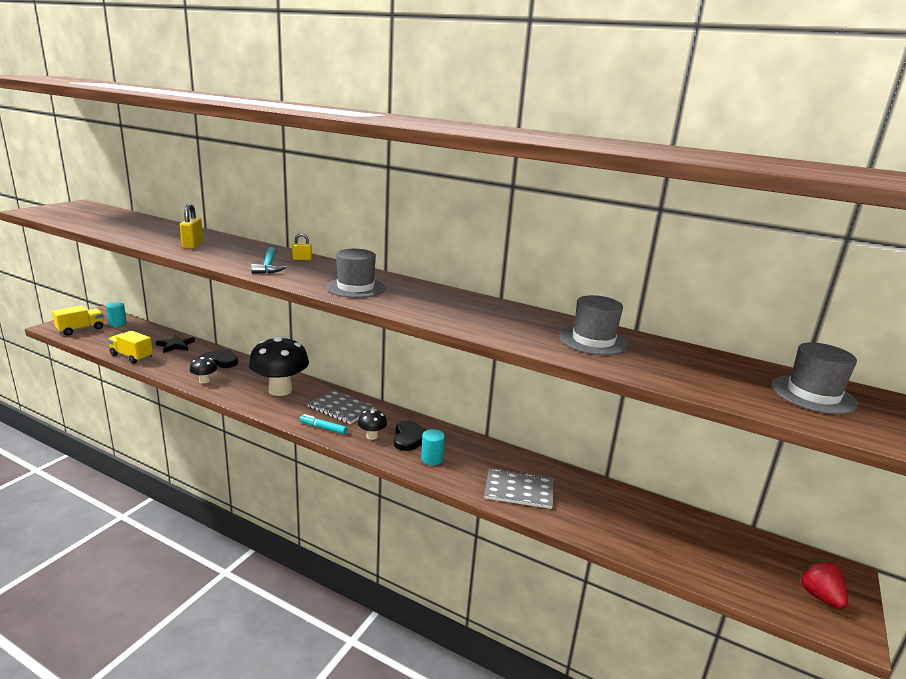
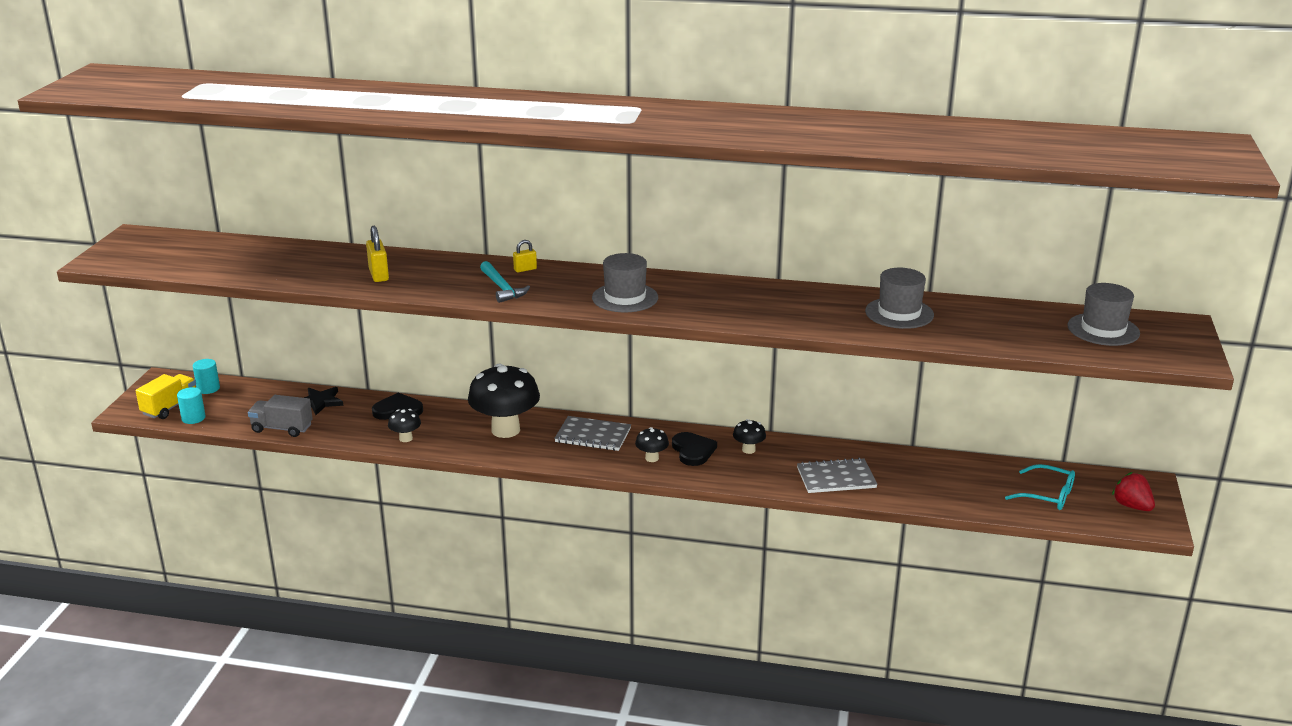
camera: 15 degrees left, 5 degrees up
(131, 356) = (282, 428): yellow truck -> grey truck
(323, 428) = (592, 461): turquoise marker -> none
(432, 459) = (731, 467): turquoise cylinder -> turquoise cylinder (193, 418)
(457, 447) = (748, 450): none -> black mushroom
(724, 559) = (1047, 495): none -> turquoise glasses

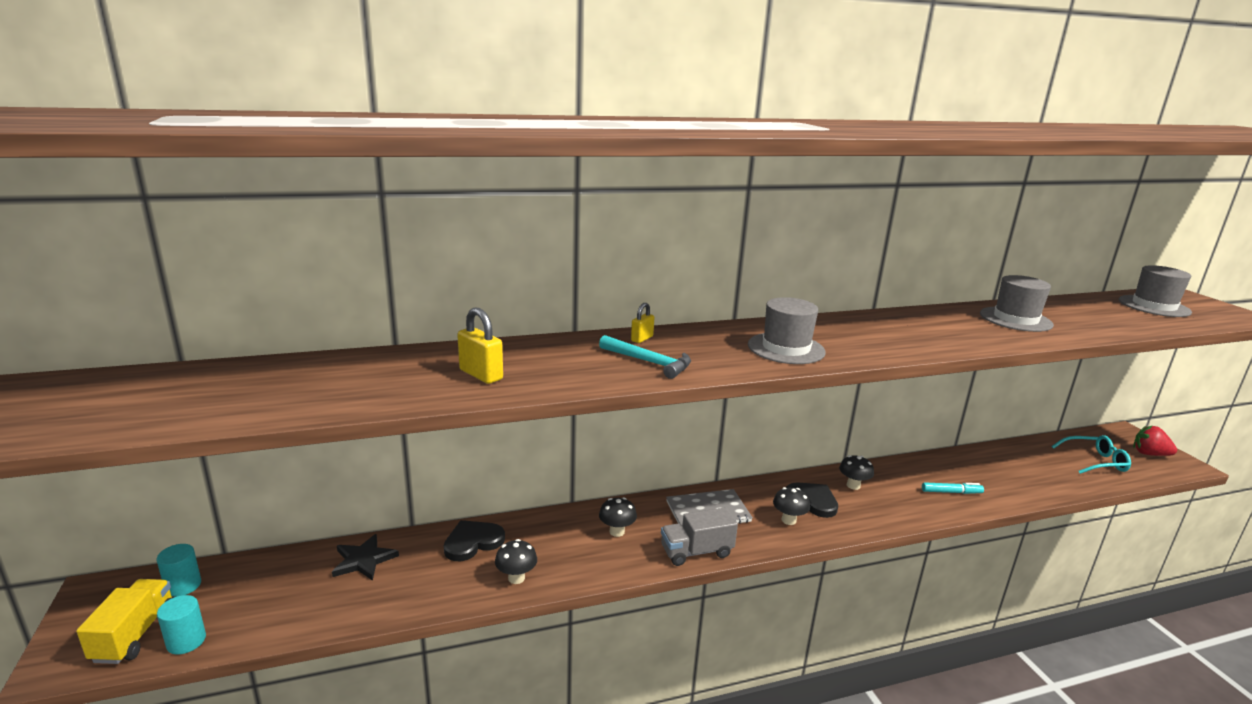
camera: 30 degrees left, 5 degrees down
(282, 428) = (339, 615): grey truck -> grey truck (696, 552)
(505, 430) = (617, 531): black mushroom -> black mushroom, size x0.46
(836, 478) = (951, 492): grey notebook -> turquoise marker

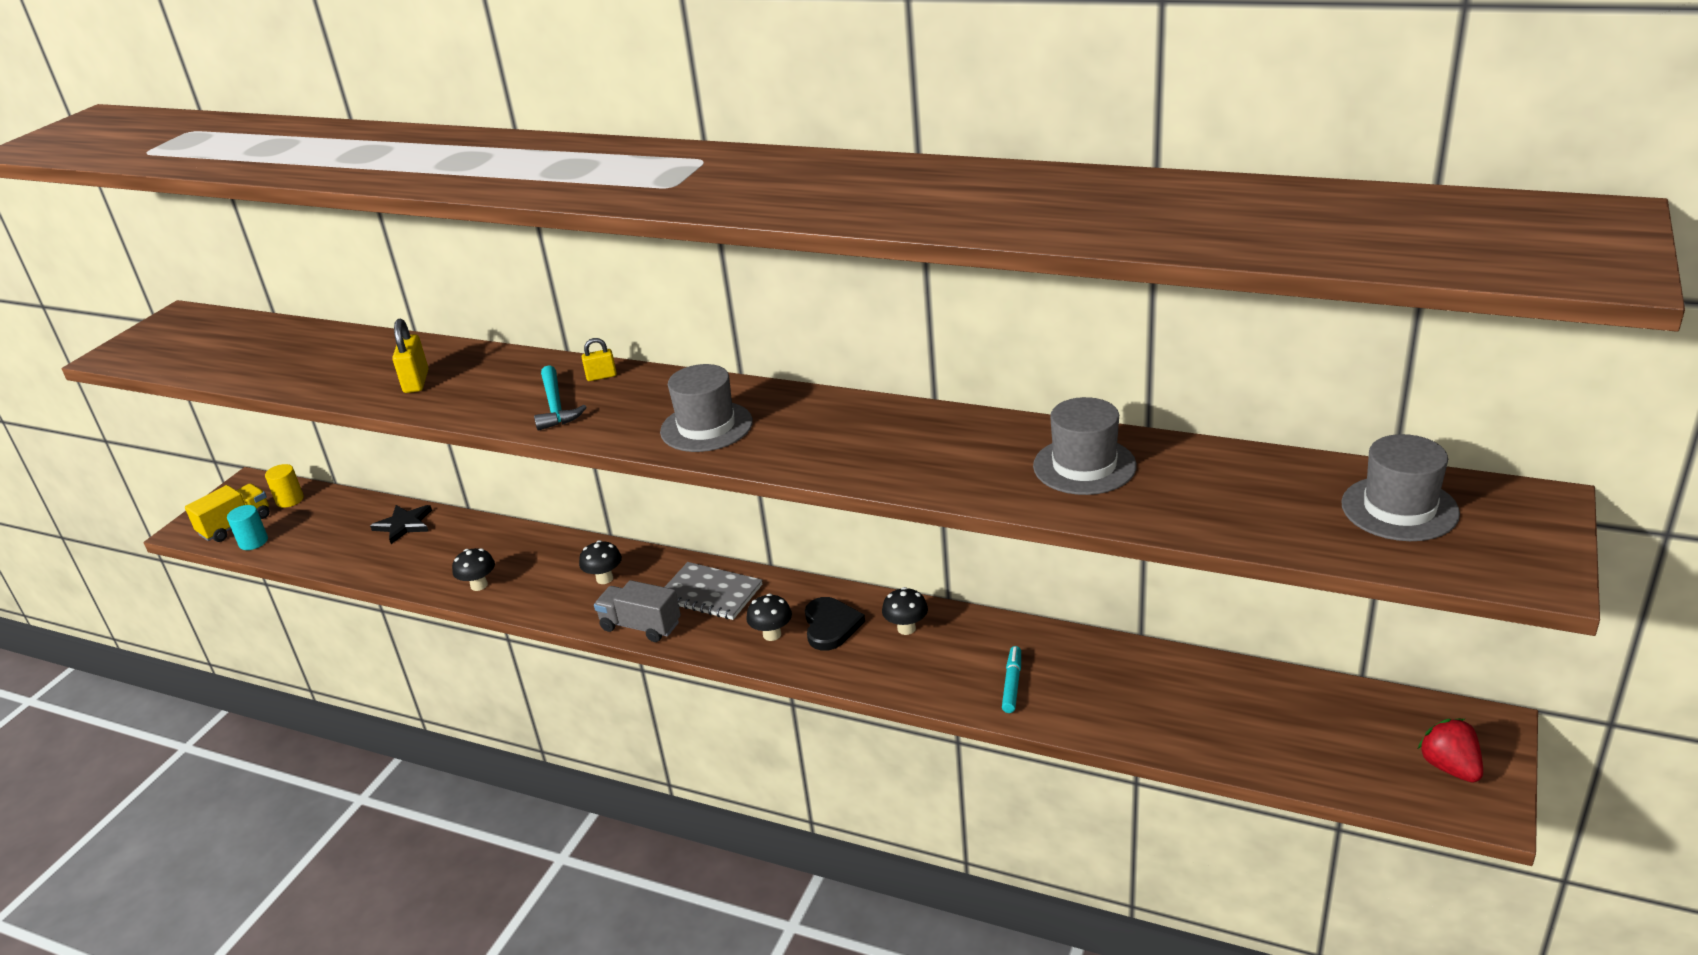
camera: 45 degrees right, 10 degrees up
(183, 586) = (290, 500): turquoise cylinder -> yellow cylinder
(473, 542) = (488, 541): black heart -> none
(951, 492) = (1012, 684): turquoise marker -> turquoise marker turned 120 degrees counterclockwise
(1094, 461) = (1318, 737): turquoise glasses -> none

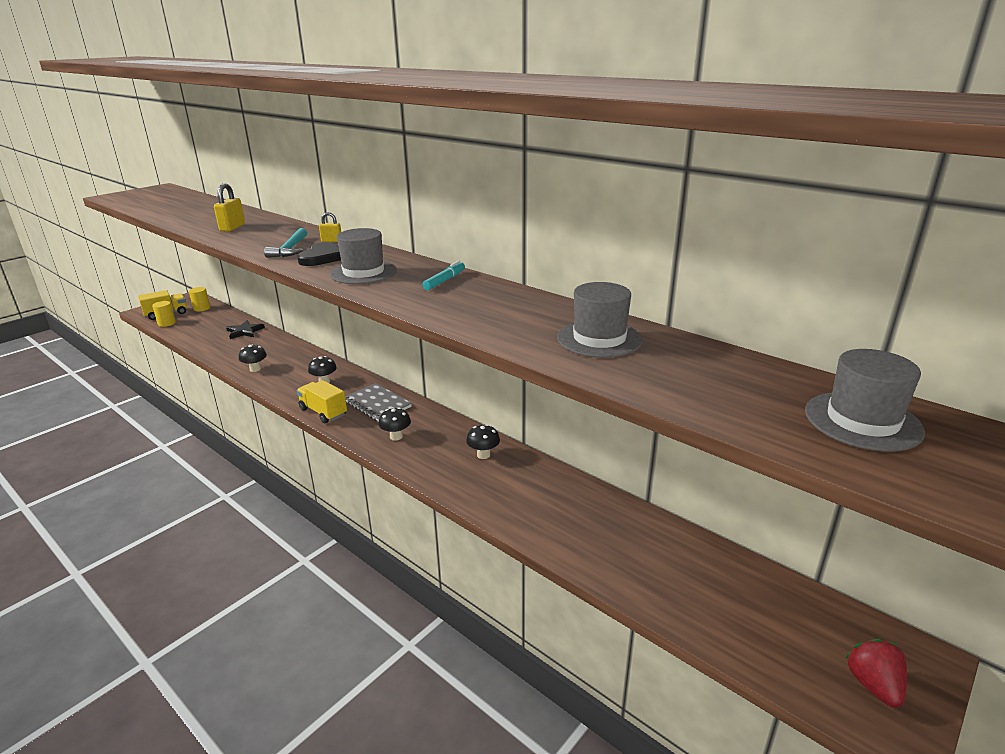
camera: 15 degrees right, 5 degrees down
(253, 542) = (166, 323): turquoise cylinder -> yellow cylinder
(641, 626) = (323, 412): grey truck -> yellow truck
(831, 626) = (436, 441): black heart -> black heart (322, 257)
(1012, 684) = (532, 510): turquoise marker -> turquoise marker (444, 281)

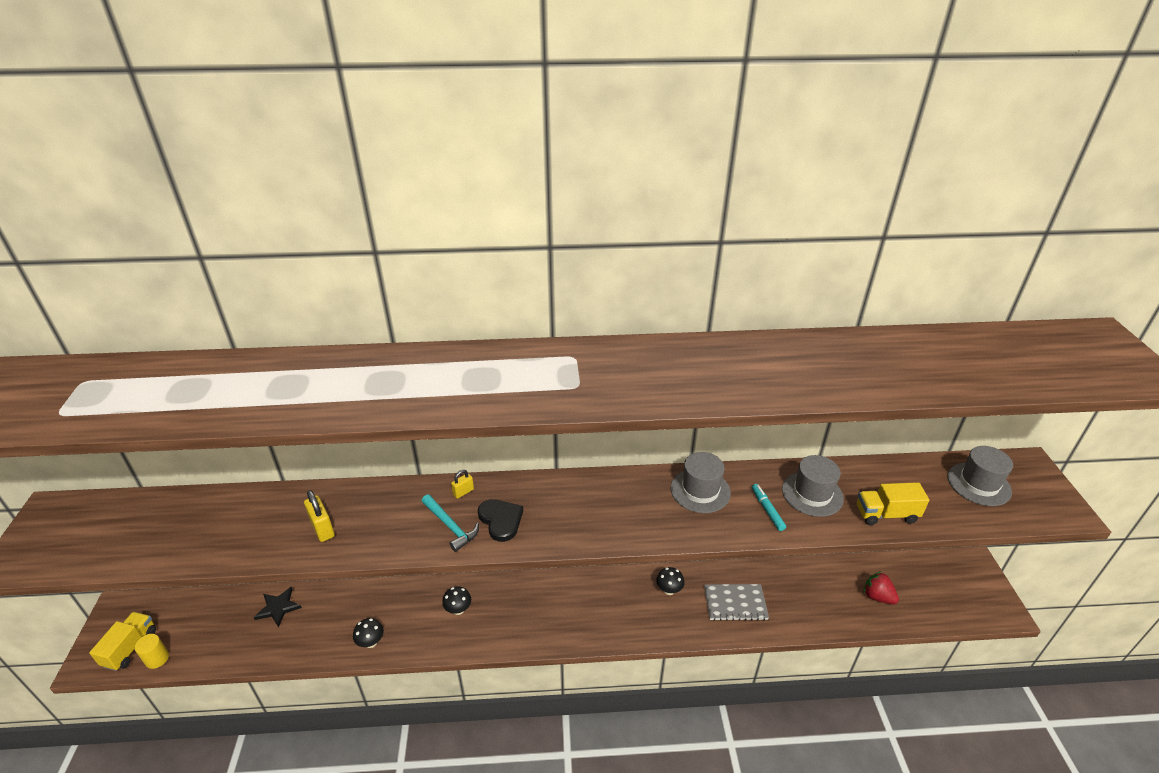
camera: 45 degrees left, 10 degrees up
(202, 308) = (165, 611): yellow cylinder -> none
(323, 412) = (507, 640): yellow truck -> yellow truck (886, 514)
(363, 272) = (570, 519): grey hat -> grey hat (700, 490)
(377, 404) = (536, 600): grey notebook -> grey notebook (735, 603)
(396, 436) = (594, 619): black mushroom -> none
(444, 281) = (641, 491): turquoise marker -> turquoise marker (767, 510)
(873, 685) = (976, 593): red strawberry -> red strawberry (877, 596)

